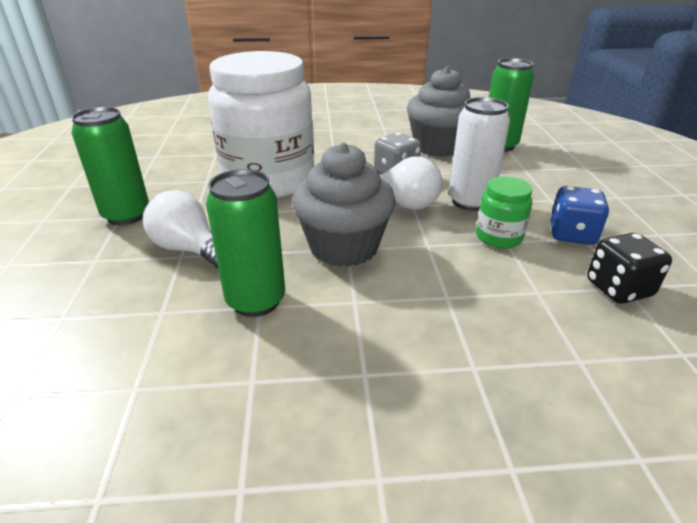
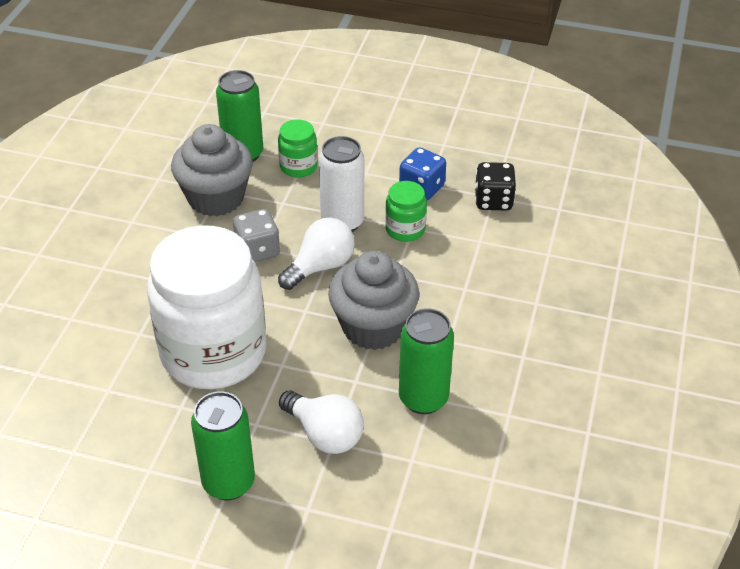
camera: 70 degrees left, 10 degrees up
(189, 249) = (324, 434): white light bulb -> white light bulb turned 105 degrees counterclockwise
(515, 168) = (298, 166): none -> green jar

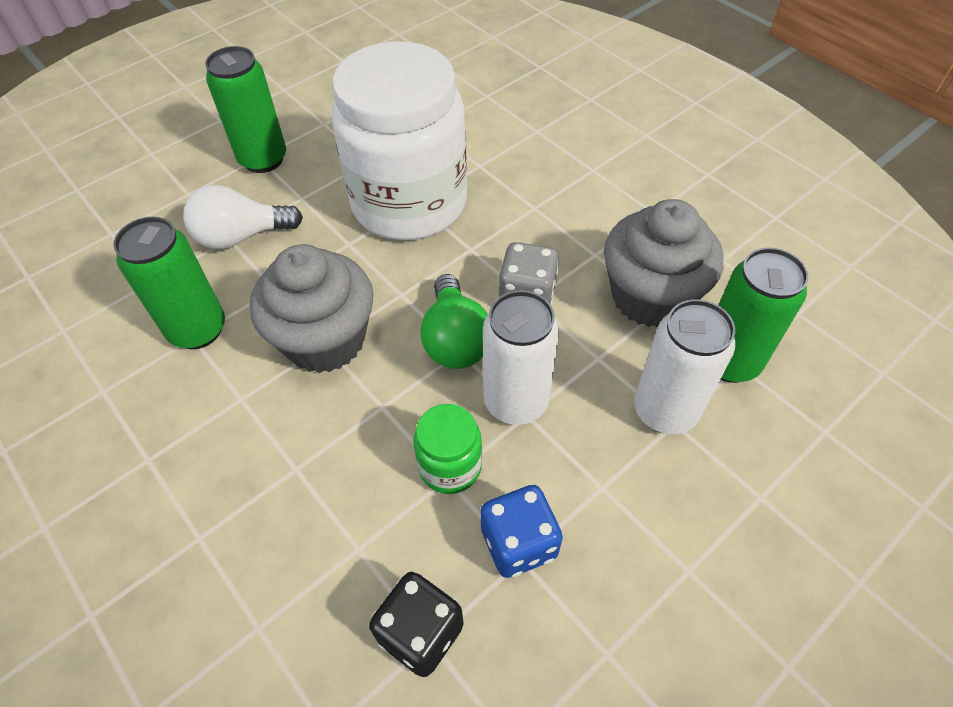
camera: 125 degrees right, 10 degrees up
(298, 166) = (665, 411): green jar -> white can
(320, 266) = (455, 340): white light bulb -> green light bulb

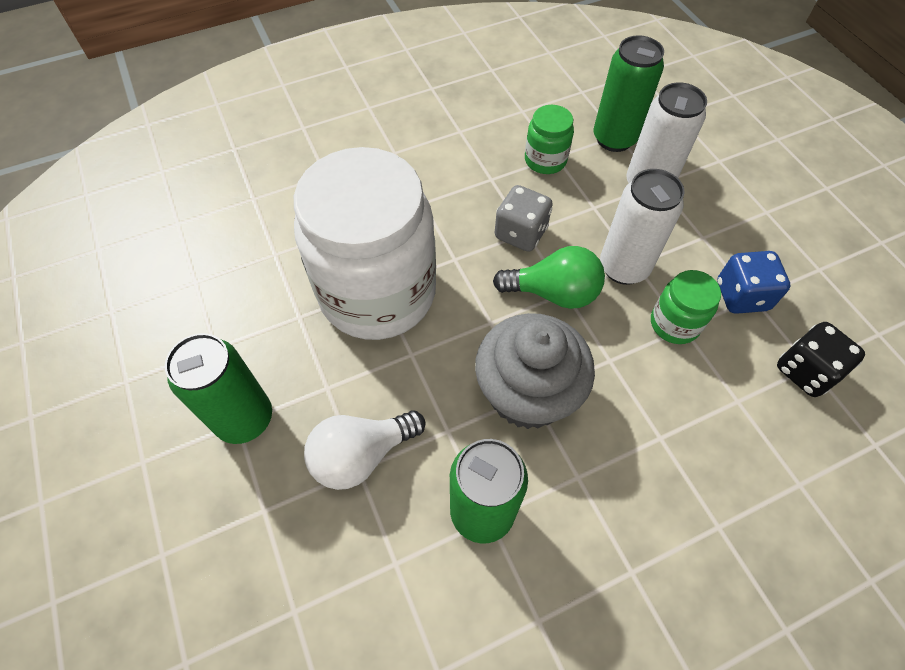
camera: 75 degrees left, 5 degrees up
(241, 236) = (361, 455): white light bulb -> white light bulb turned 60 degrees clockwise
(650, 297) = (545, 160): grey cupcake -> green jar

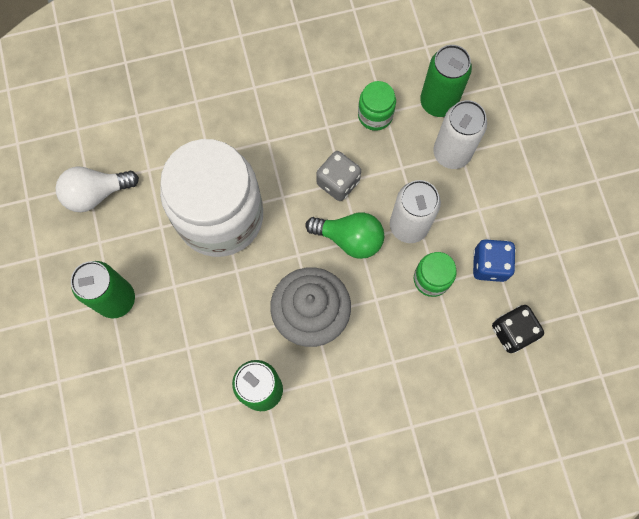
camera: 10 degrees right, 15 degrees up
(361, 455) = (190, 338): white light bulb -> white light bulb (96, 193)

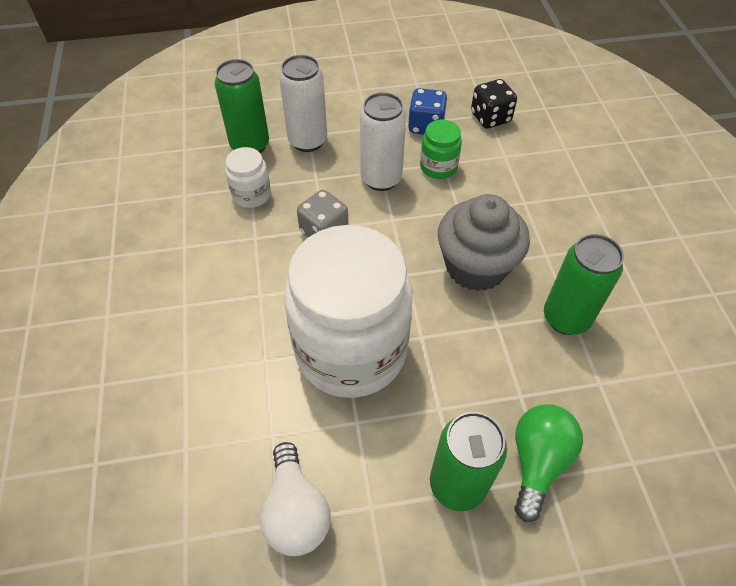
camera: 85 degrees left, 20 degrees down
(350, 238) = (390, 227): green light bulb -> green light bulb (537, 461)
(375, 115) = (251, 195): green jar -> white jar

